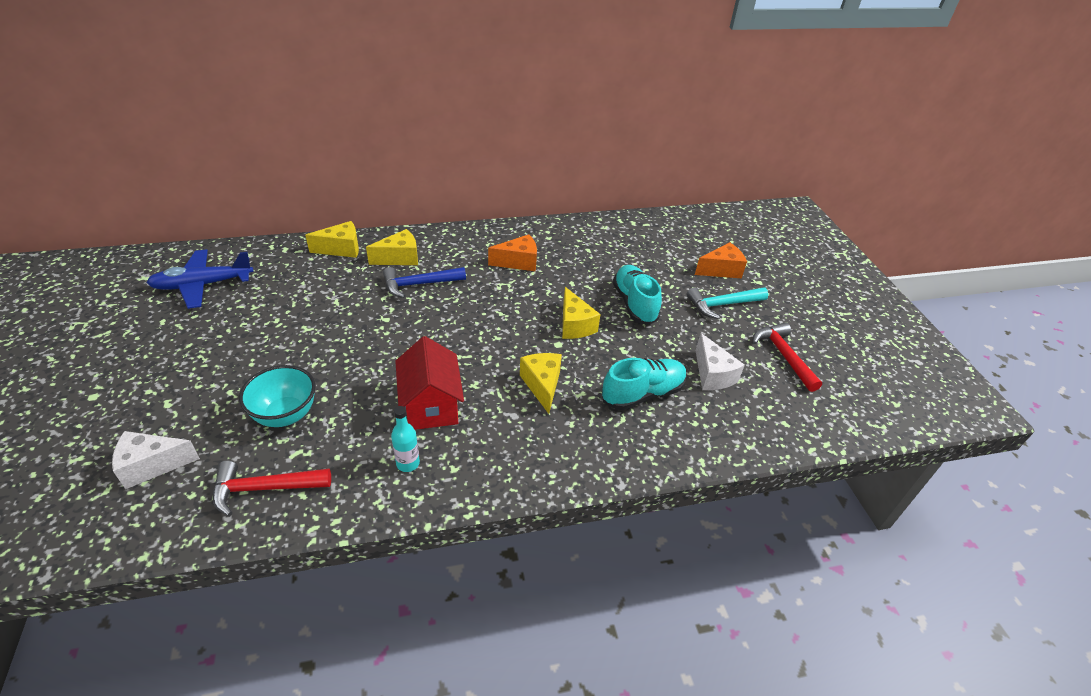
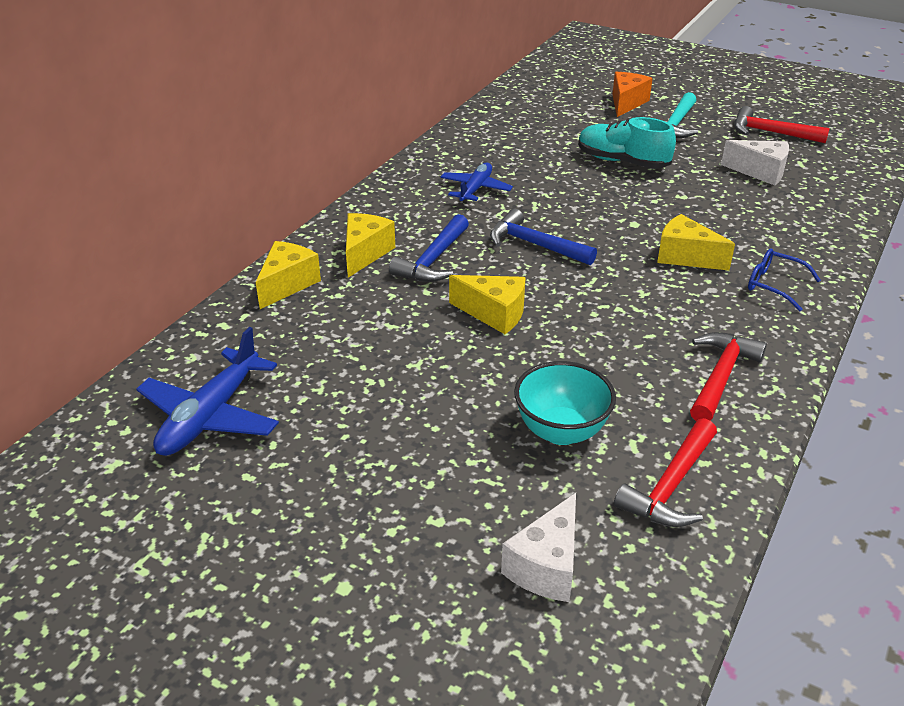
camera: 45 degrees left, 5 degrees down
(408, 463) = (720, 376): turquoise bottle -> red hammer
(431, 405) = (648, 330): red house -> none
(480, 314) = (534, 245): none -> blue hammer
(518, 262) = (475, 189): orange cheese -> blue plane
(554, 446) = (774, 285): none -> blue glasses
(574, 325) = (617, 203): yellow cheese -> yellow cheese (494, 314)
(643, 393) = (750, 213): turquoise shoe -> none

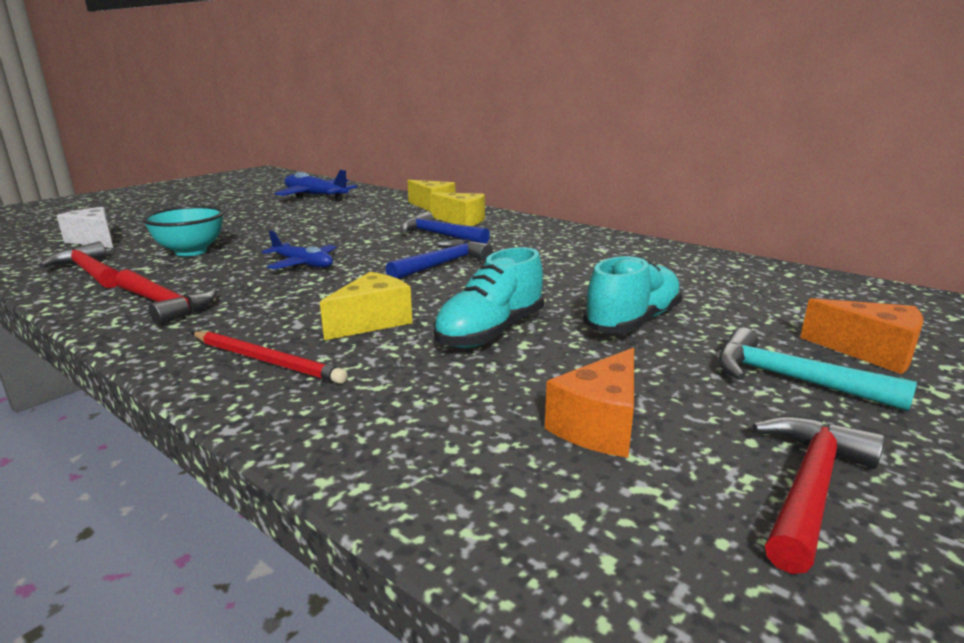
camera: 100 degrees right, 15 degrees down
(475, 189) = (561, 253): blue plane -> blue plane (303, 264)
(494, 314) = (347, 246): yellow cheese -> none
(672, 208) = (490, 332): none -> turquoise shoe
(760, 172) = (599, 425): white cheese -> orange cheese
(774, 285) = (267, 360): blue glasses -> red pencil

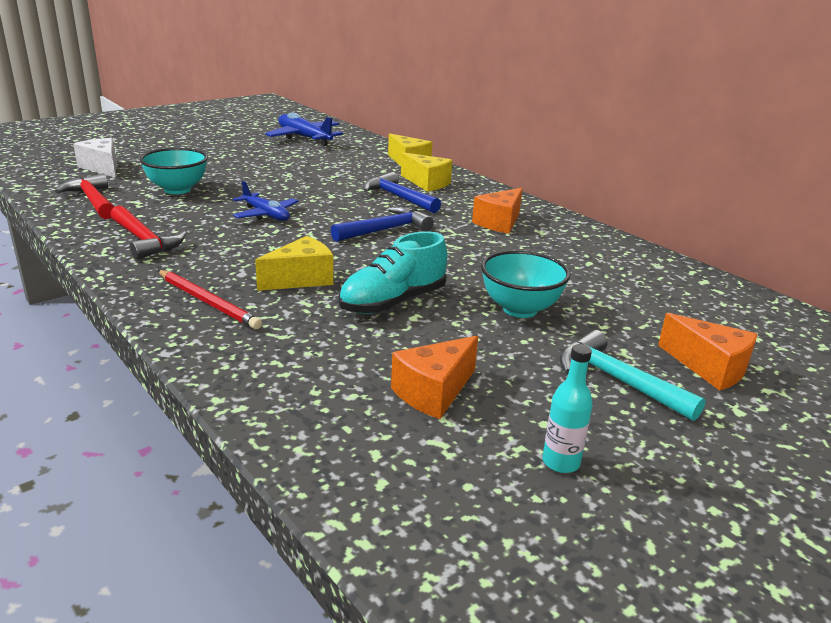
camera: 10 degrees right, 5 degrees up
(555, 246) = (499, 223): none -> orange cheese
(633, 321) = (520, 309): turquoise shoe -> turquoise bowl
(809, 487) = (561, 462): red hammer -> turquoise bottle

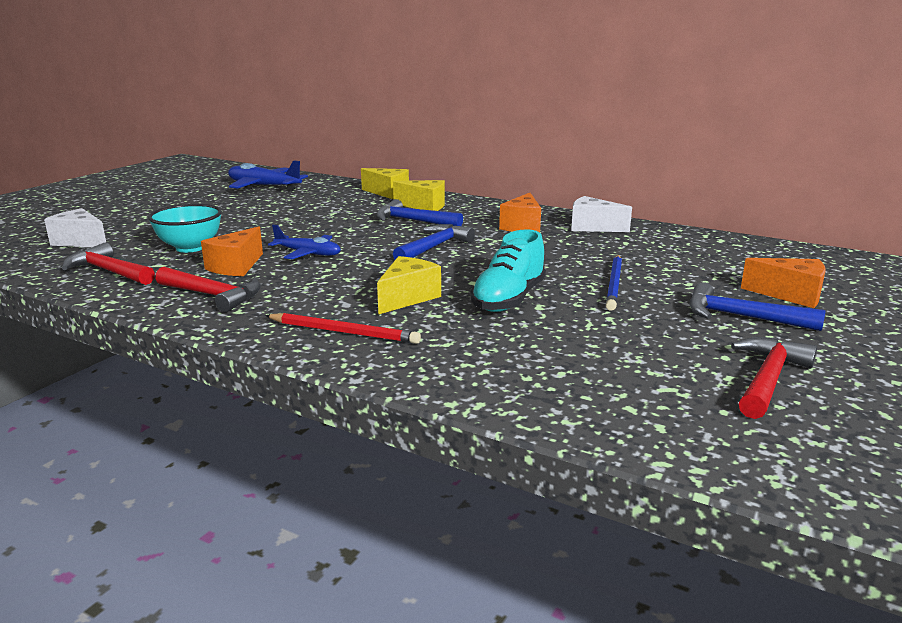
camera: 20 degrees left, 5 degrees down
(434, 392) = (621, 355): orange cheese -> orange cheese (236, 266)
(520, 309) = (614, 284): turquoise bowl -> blue pencil
(561, 462) = (768, 379): turquoise bottle -> red hammer
(572, 238) = (592, 227): none -> white cheese
(617, 380) = (741, 317): turquoise hammer -> blue hammer

